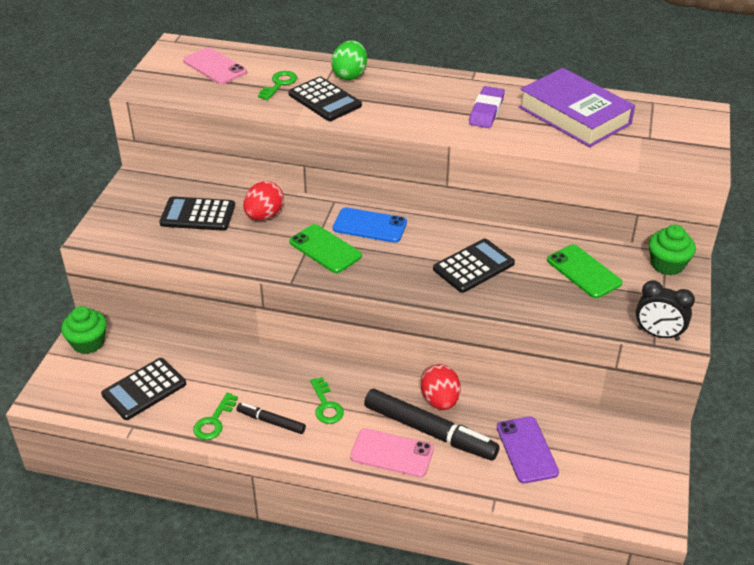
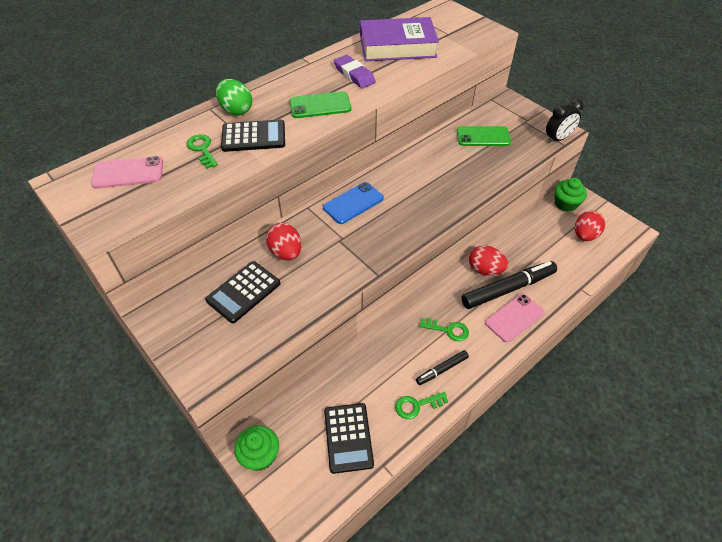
camera: 55 degrees left, 10 degrees up
(214, 421) = (417, 405): green key -> green key turned 105 degrees clockwise
(325, 249) = (357, 238): green phone -> green phone (320, 105)
(473, 266) = (439, 177): black calculator -> none
(526, 450) = (551, 253): purple phone -> none
(592, 472) = (584, 235): none -> red egg
(667, 264) = (502, 104): green cupcake -> green cupcake (565, 204)

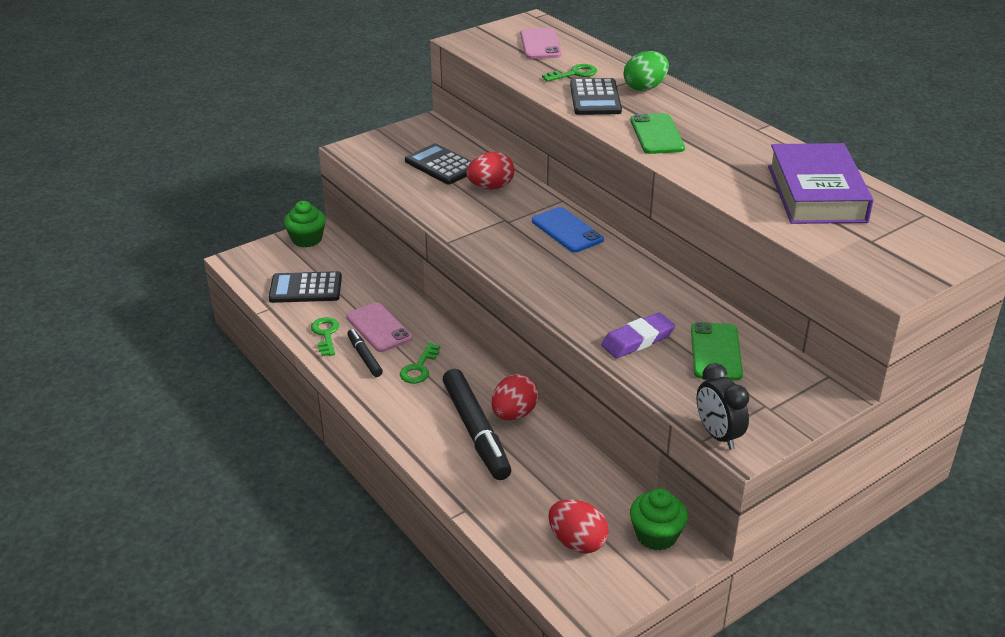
camera: 95 degrees right, 15 degrees down
(354, 75) = (731, 158): purple eraser -> purple eraser (637, 340)
(514, 317) = (426, 429): pink phone -> pink phone (379, 328)

